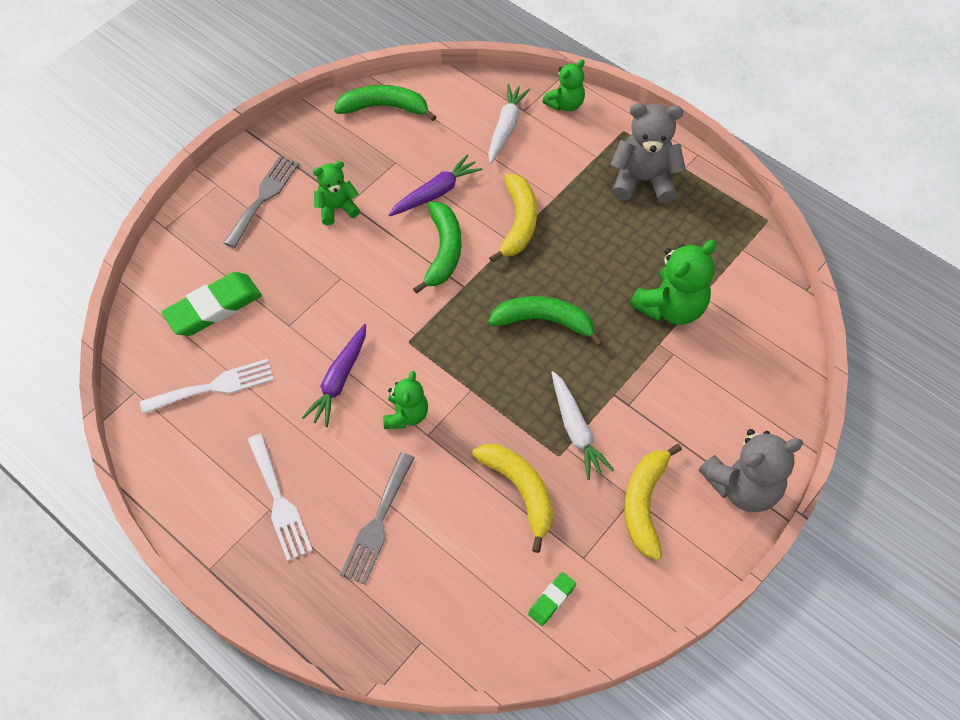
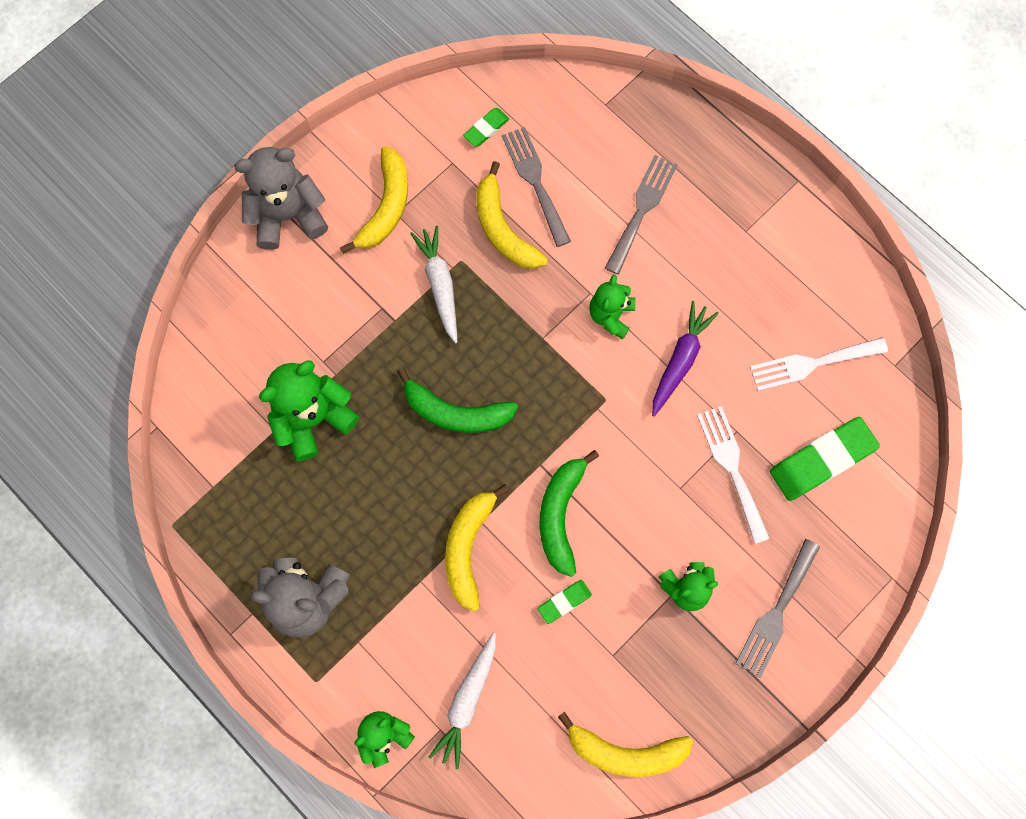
camera: 175 degrees left, 15 degrees up
(279, 501) = (736, 237): white fork -> white fork (732, 468)
(384, 107) = (625, 752): green banana -> yellow banana
(436, 192) = (564, 602): purple carrot -> green eraser
(492, 544) = (535, 181): none -> grey fork

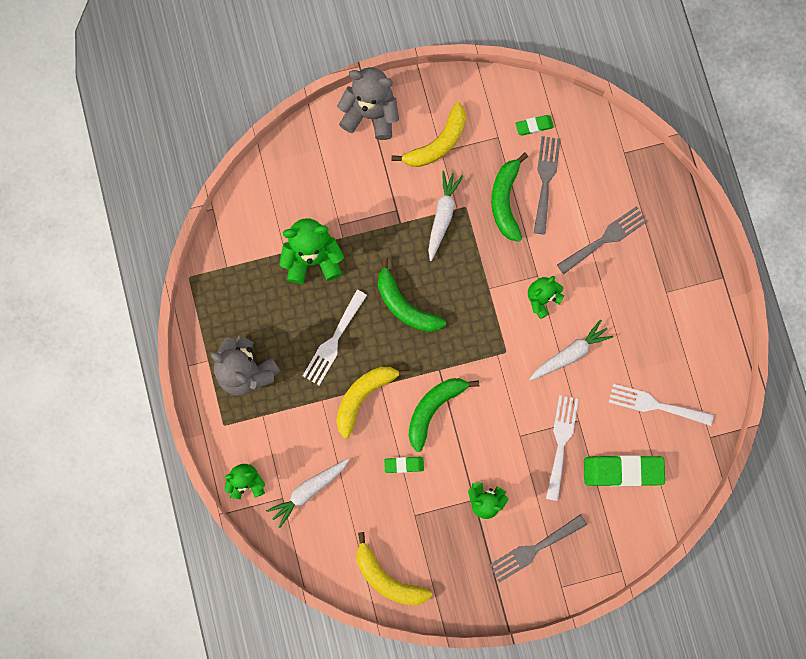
camera: 30 degrees right, 5 degrees up
(394, 502) = (333, 341): none -> white fork
(503, 229) = (505, 201): yellow banana -> green banana
(680, 360) = (570, 354): purple carrot -> white carrot

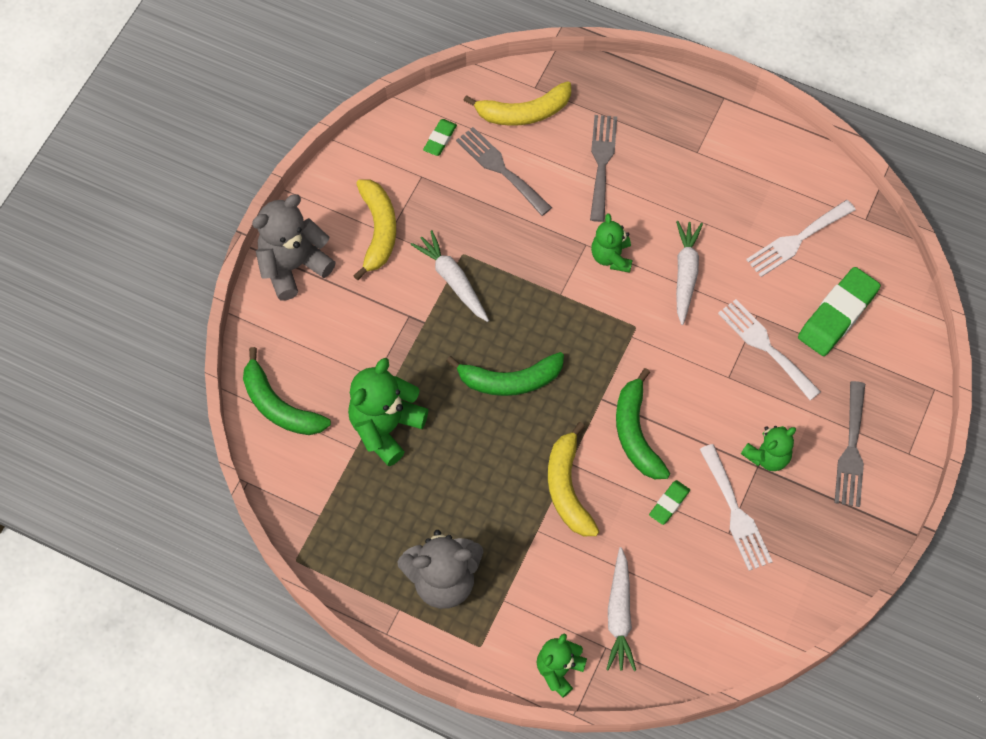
camera: 50 degrees left, 15 degrees down
(333, 341) = (487, 473): white fork -> white fork (735, 512)
(387, 578) = (772, 608): yellow banana -> yellow banana (524, 112)
(505, 201) = (489, 216): green banana -> green banana (279, 406)

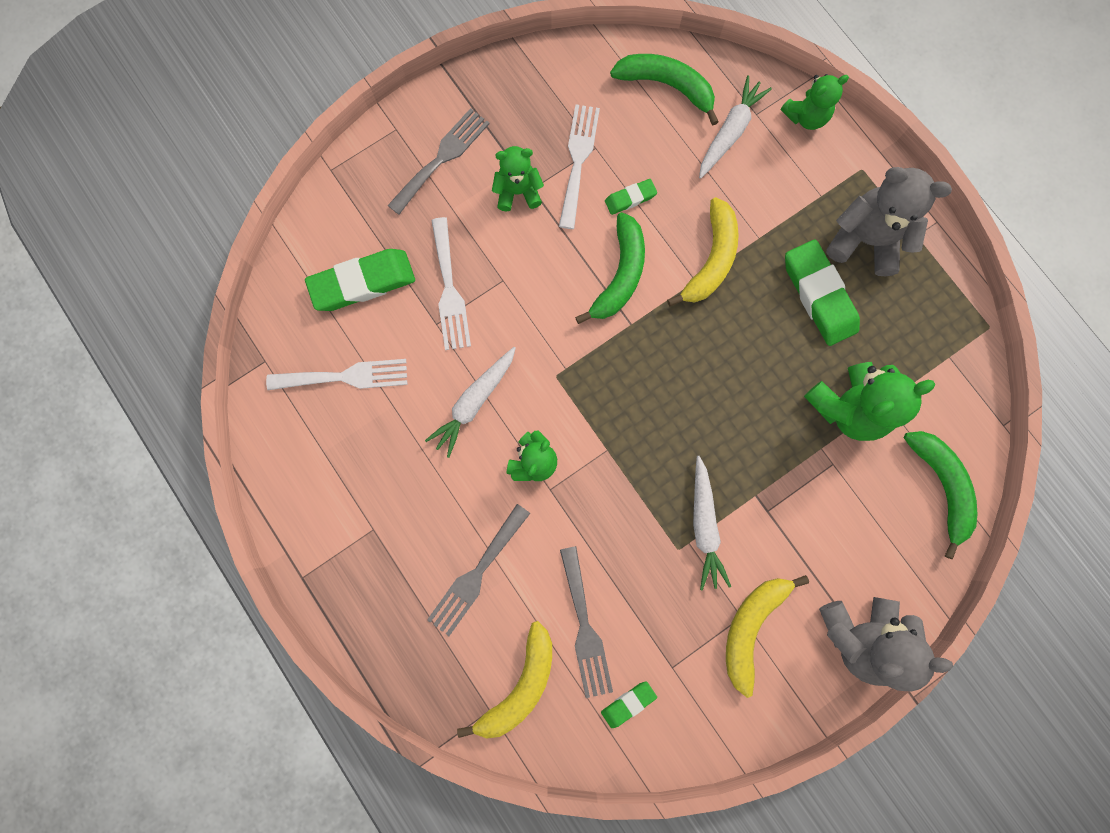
camera: 150 degrees left, 15 degrees up
(458, 507) = (818, 295): none -> green eraser
(510, 380) = (705, 389): green banana -> green banana (666, 86)
(524, 112) = (520, 685): yellow banana -> yellow banana turned 105 degrees clockwise

